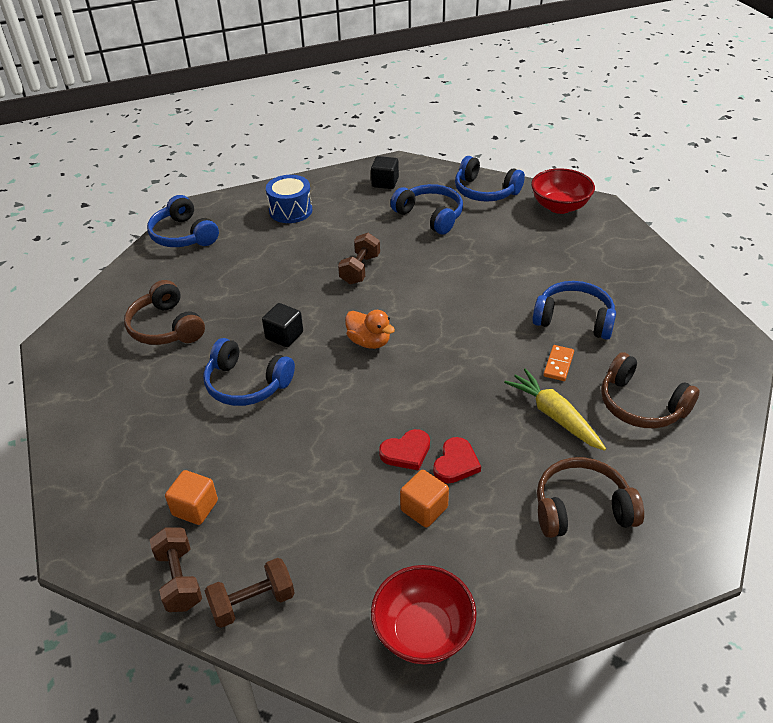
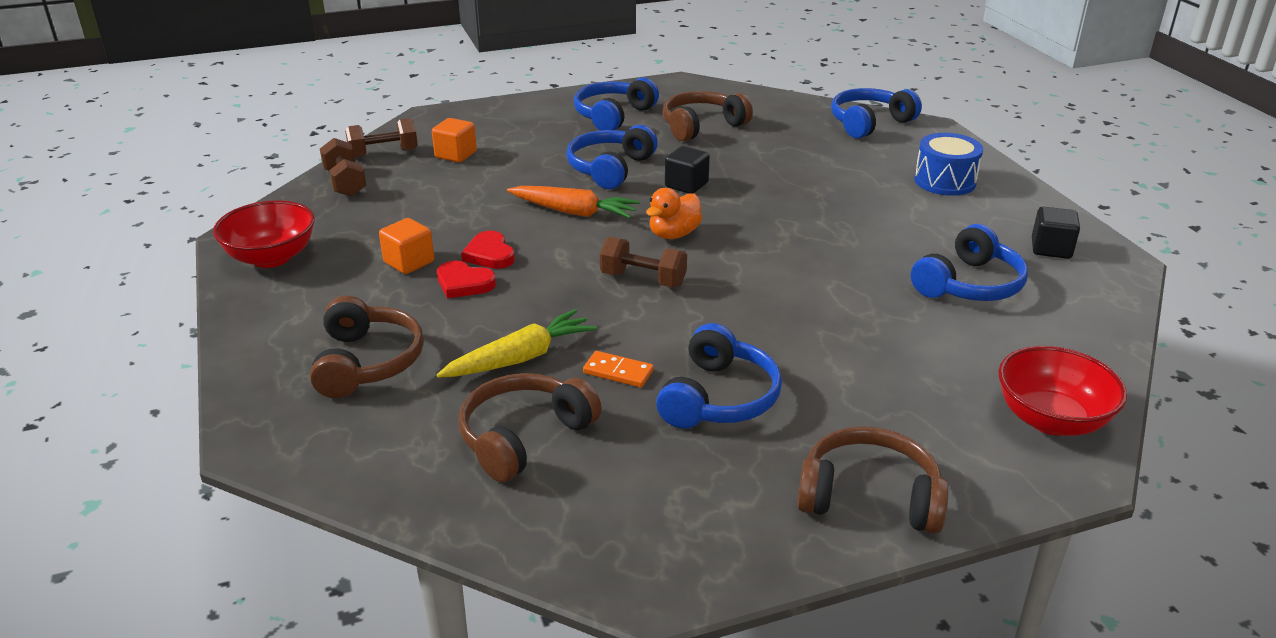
camera: 90 degrees right, 10 degrees down
(330, 403) = (574, 212): none -> orange carrot
(360, 269) = (820, 229): brown dumbbell -> brown dumbbell (643, 279)
(485, 191) = (1068, 340): blue headphones -> blue headphones (613, 116)
(642, 268) = (869, 497): none -> brown headphones

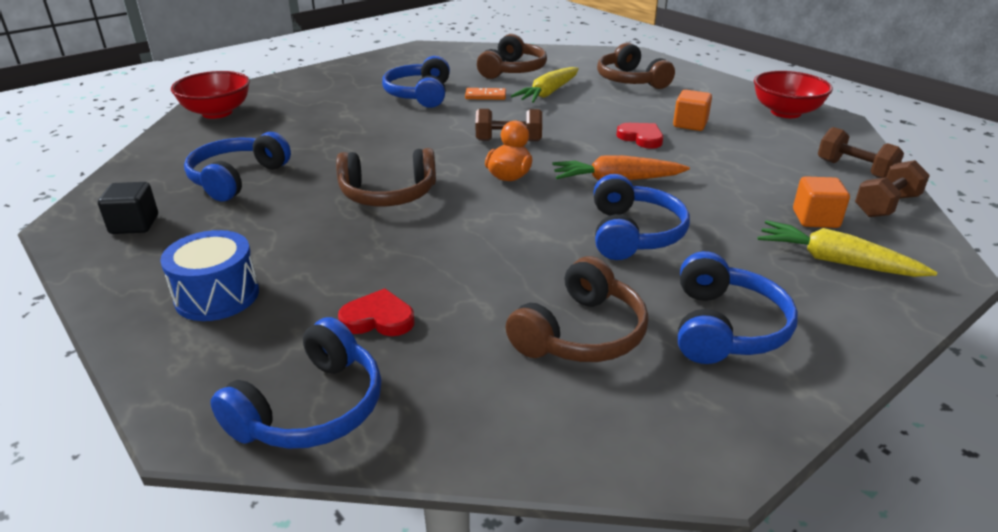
camera: 160 degrees right, 0 degrees up
(464, 283) = (633, 119): red heart -> red heart (378, 318)
(491, 131) = (836, 261): none -> yellow carrot
(686, 185) = (533, 229): black cube -> none
(869, 497) = (331, 76): brown headphones -> brown headphones (388, 194)

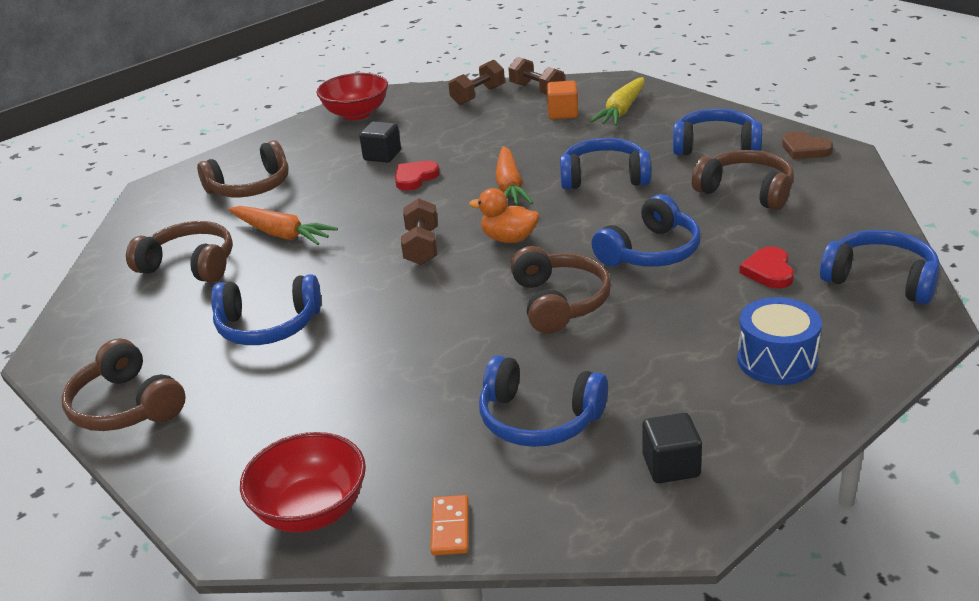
camera: 90 degrees left, 0 degrees up
(357, 67) = (126, 406): none -> brown headphones
(455, 247) = (650, 251): none -> blue headphones
(485, 96) = (282, 275): orange domino -> orange domino (450, 527)
(548, 93) = (281, 234): yellow carrot -> orange carrot
(690, 124) = (382, 155): orange cube -> black cube
(718, 419) = (805, 149): none -> brown heart

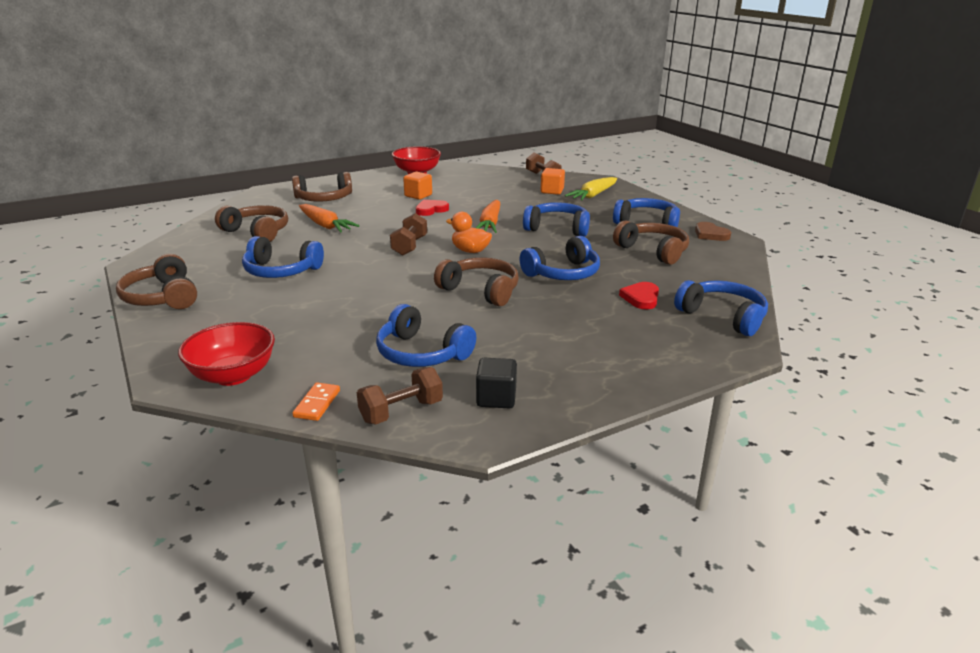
camera: 10 degrees right, 5 degrees down
(382, 155) = (418, 195): black cube -> orange cube
(478, 96) = (502, 174): brown dumbbell -> brown dumbbell (401, 411)
(559, 302) = (480, 290): brown headphones -> brown headphones turned 60 degrees counterclockwise
(776, 360) = (614, 350): blue drum -> none

